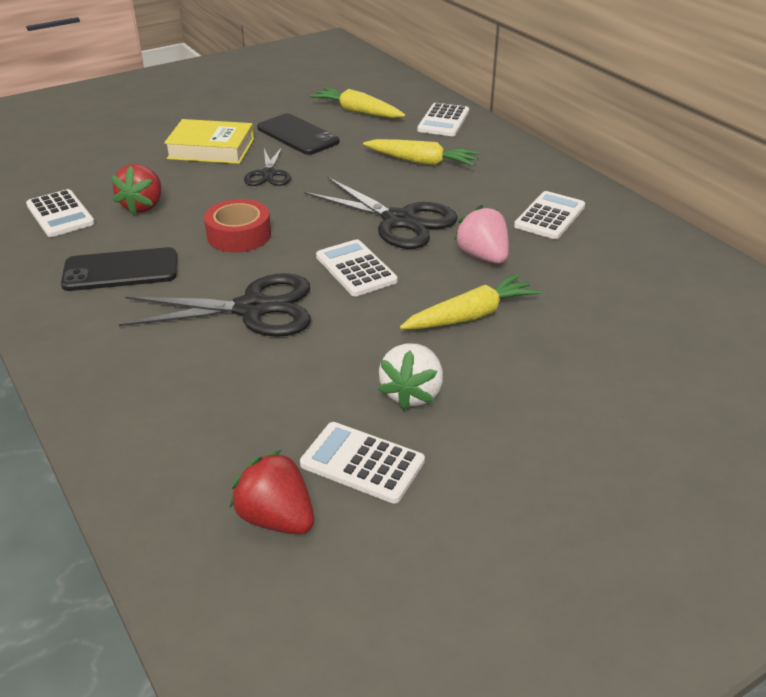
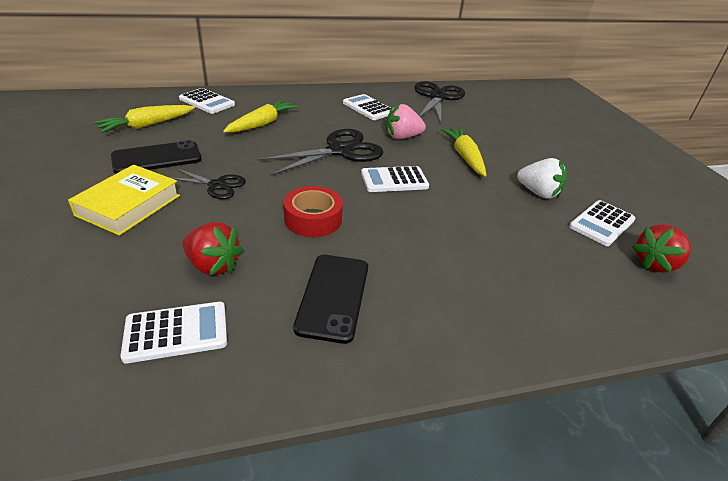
camera: 75 degrees left, 0 degrees up
(252, 309) = (428, 232): black scissors -> black scissors (437, 97)

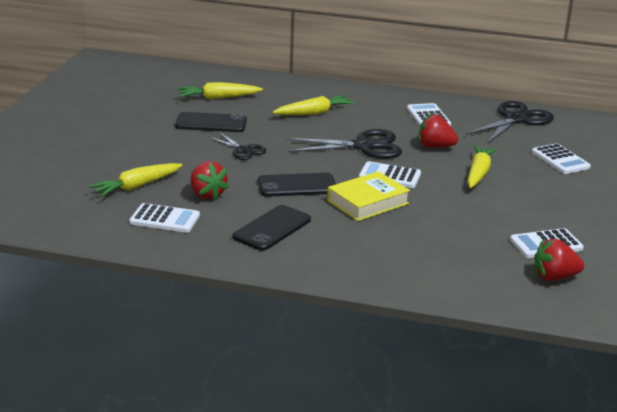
camera: 30 degrees right, 10 degrees down
(103, 282) = (137, 186): none -> yellow carrot
(128, 205) = (174, 149): yellow book -> yellow book (367, 202)
(207, 102) = (280, 87): white calculator -> white calculator (560, 160)
(313, 219) = (297, 186): red tape -> black phone
(402, 137) = (435, 147): pink strawberry -> red strawberry
(538, 193) = (515, 212): white strawberry -> none

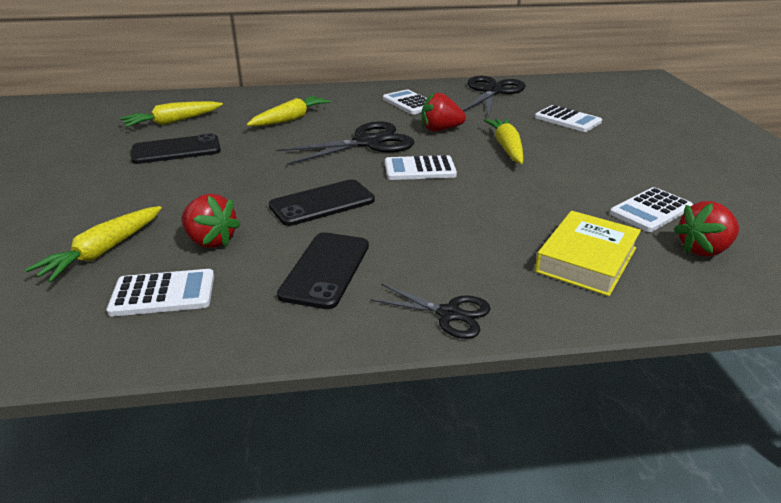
camera: 20 degrees left, 5 degrees up
(243, 150) = (230, 173): black scissors -> black scissors (449, 314)
(367, 202) = (419, 205): yellow book -> yellow book (586, 259)

